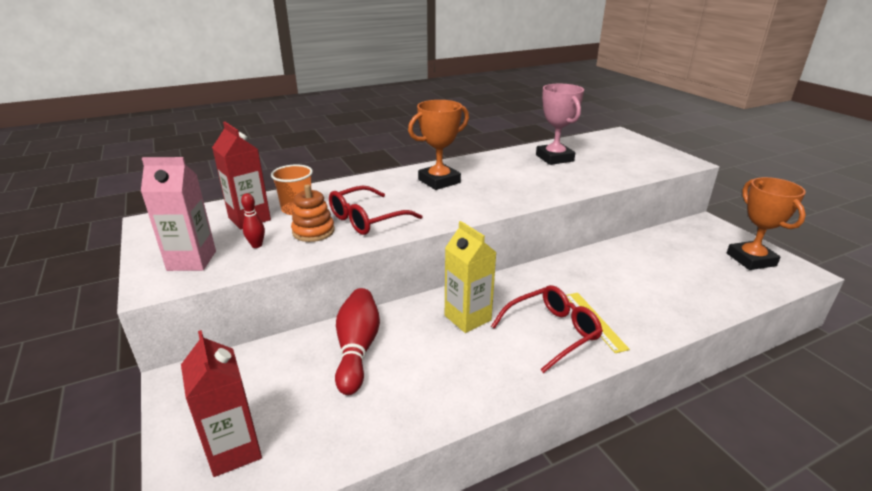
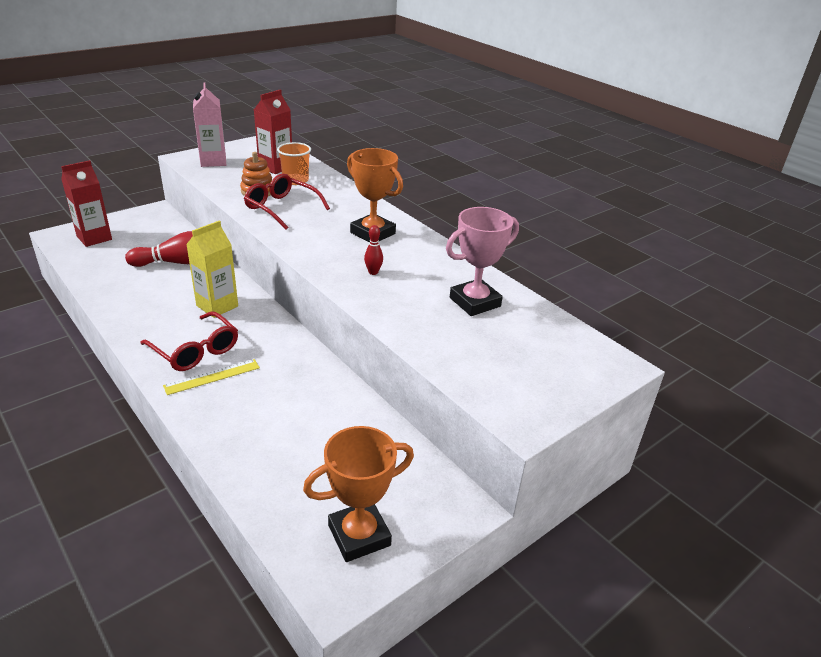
camera: 75 degrees right, 5 degrees up
(257, 245) = (235, 176): red bowling pin -> red bowling pin (373, 272)

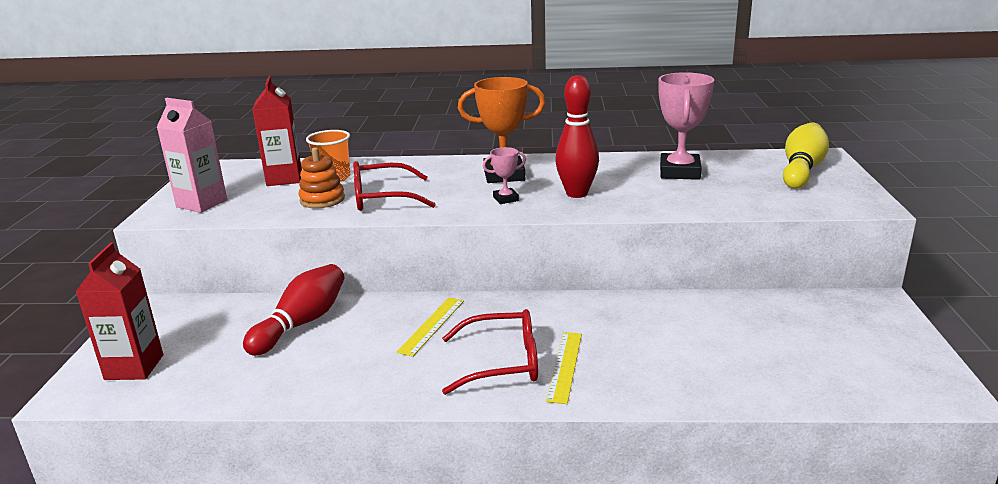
camera: 45 degrees left, 10 degrees down
(217, 306) = (432, 325): yellow carton -> yellow ruler
(330, 249) = (505, 199): none -> pink trophy
(359, 535) = (882, 359): orange trophy -> none
(373, 272) = (577, 193): red bowling pin -> red bowling pin, size x2.02
(564, 362) = (802, 170): none -> yellow bowling pin

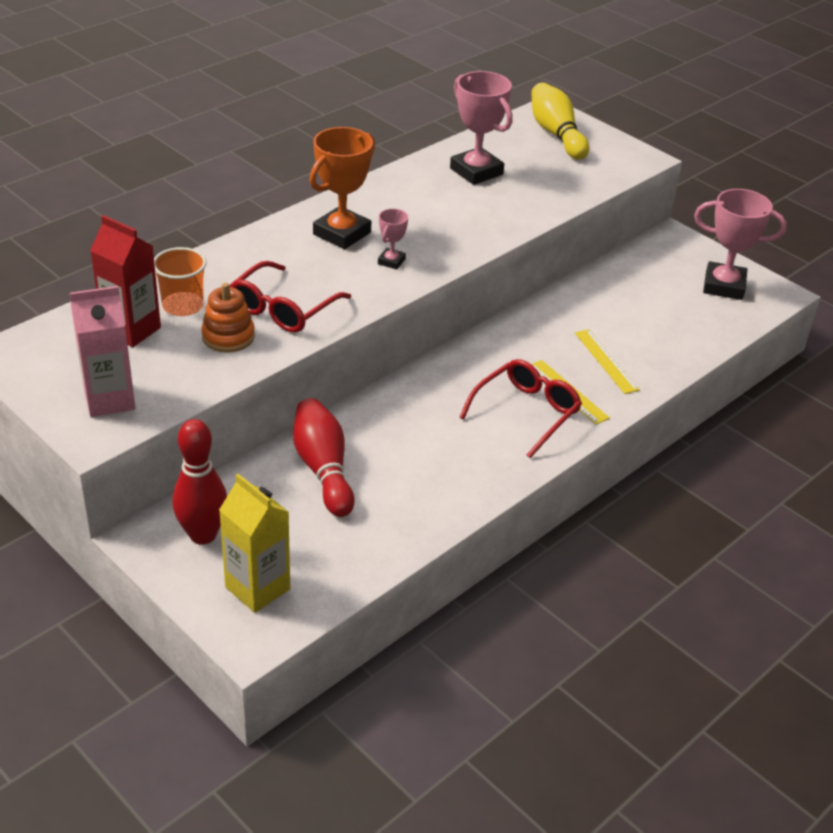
camera: 50 degrees left, 15 degrees up
(134, 367) = (257, 588): red carton -> yellow carton
(432, 325) = (429, 412): yellow ruler -> yellow ruler (606, 361)
(577, 193) = (437, 230): red bowling pin -> red bowling pin (203, 535)
(880, 360) = (724, 286): none -> pink trophy

